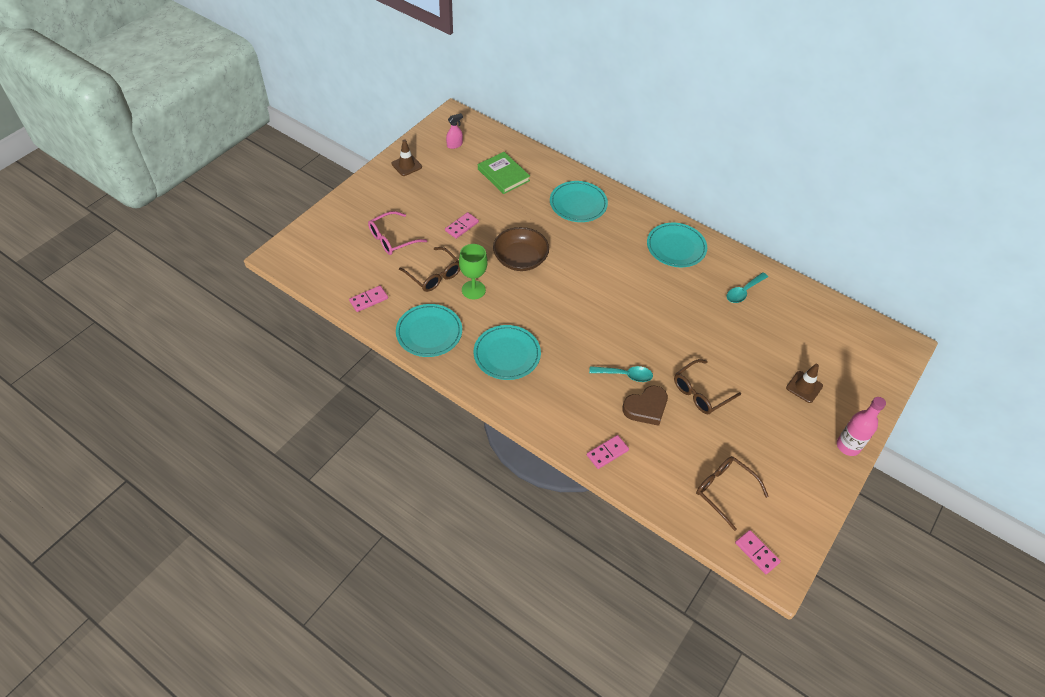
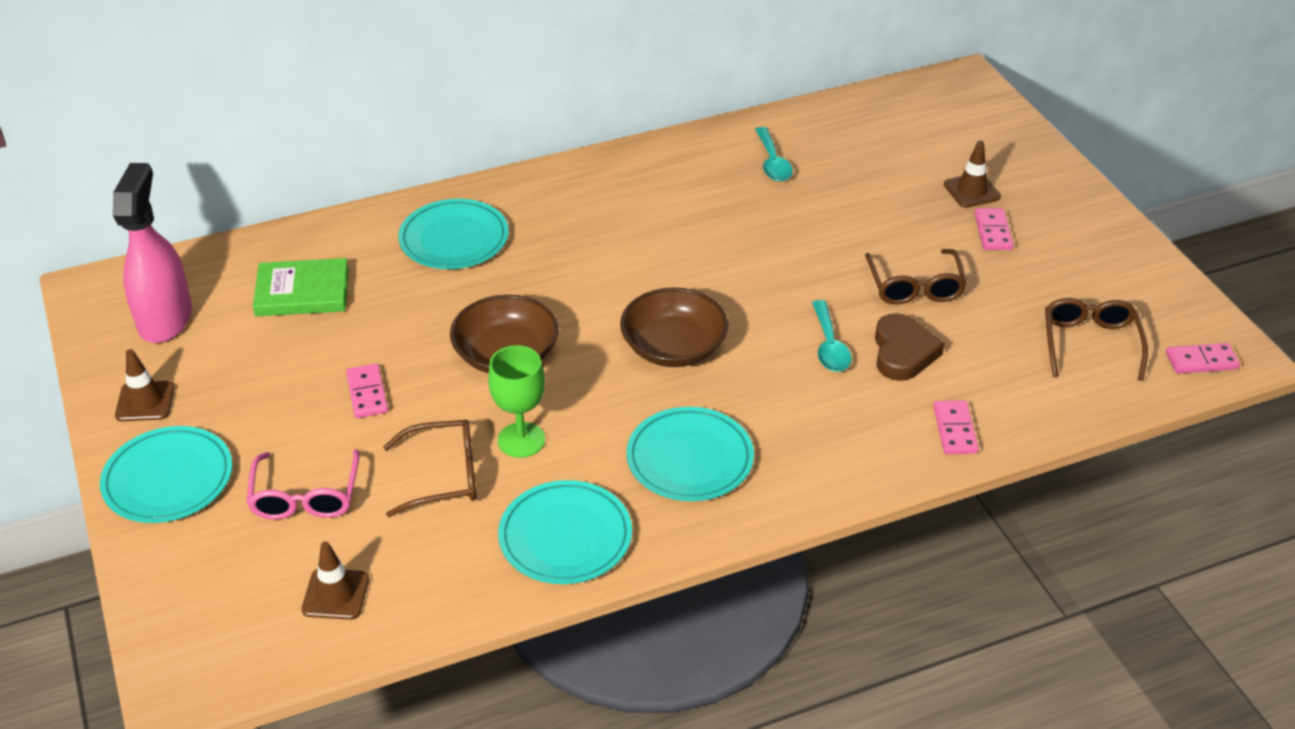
camera: 55 degrees left, 10 degrees down
(349, 275) = (336, 594): none -> brown traffic cone
(369, 300) = (420, 589): pink domino -> pink domino (993, 232)
(454, 145) = (165, 319): pink spray bottle -> pink spray bottle, size x2.24
(574, 315) = (673, 347): none -> brown bowl
(625, 375) = (829, 346): turquoise spoon -> turquoise spoon turned 135 degrees clockwise
(676, 247) = (636, 184): turquoise plate -> turquoise plate (168, 479)
(724, 491) = (1090, 343): brown glasses -> brown glasses turned 105 degrees clockwise
(848, 446) = (1087, 202): pink bottle -> none

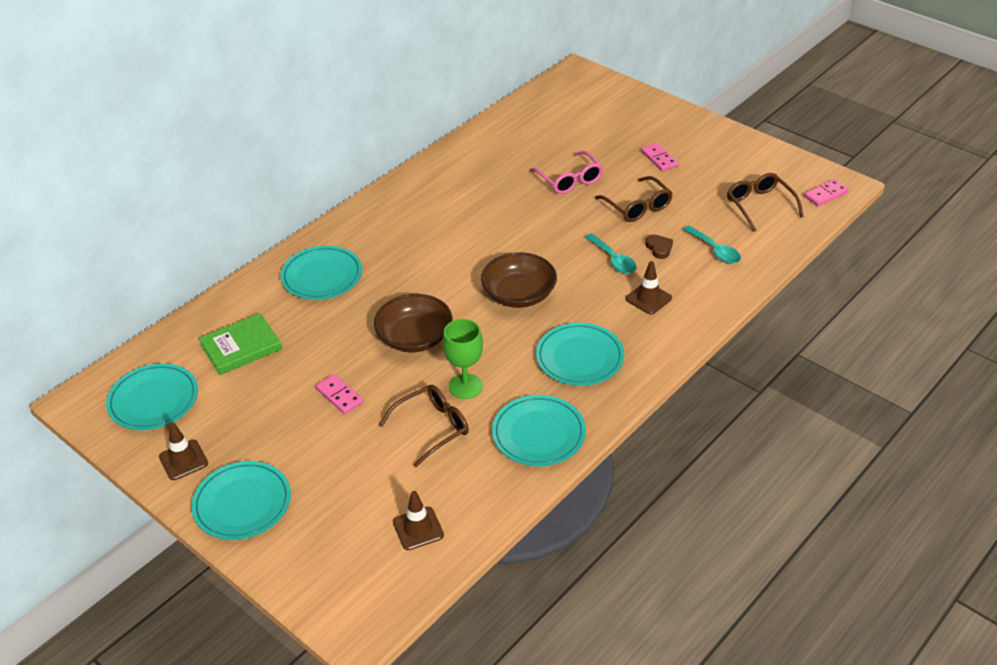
camera: 25 degrees left, 0 degrees up
(165, 319) = (153, 400): pink spray bottle -> turquoise plate
(305, 496) = (349, 477): pink glasses -> pink glasses (569, 180)
(772, 162) = (496, 159): turquoise spoon -> turquoise spoon (715, 250)
(903, 352) = (659, 248): brown heart -> brown heart, size x0.58
(954, 430) = (721, 282): pink domino -> none
(972, 191) = (629, 138): brown traffic cone -> brown traffic cone (648, 298)

